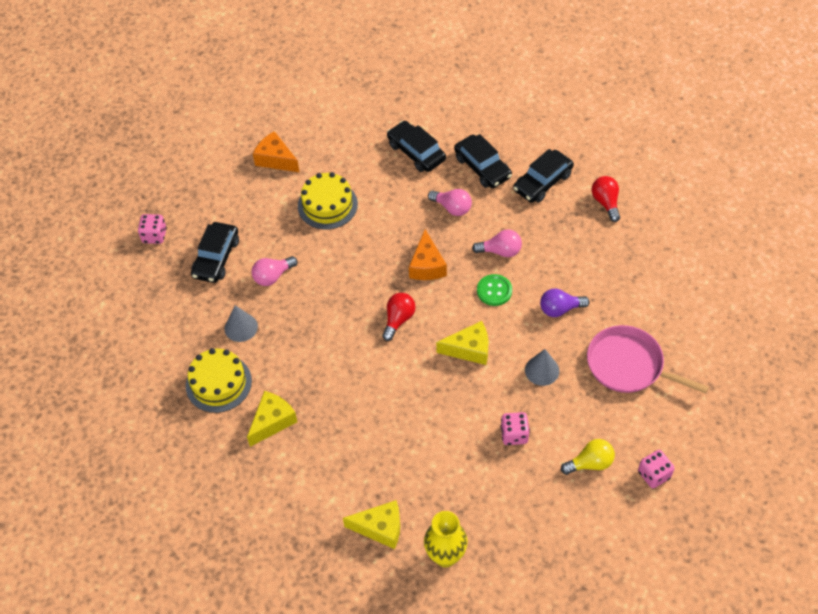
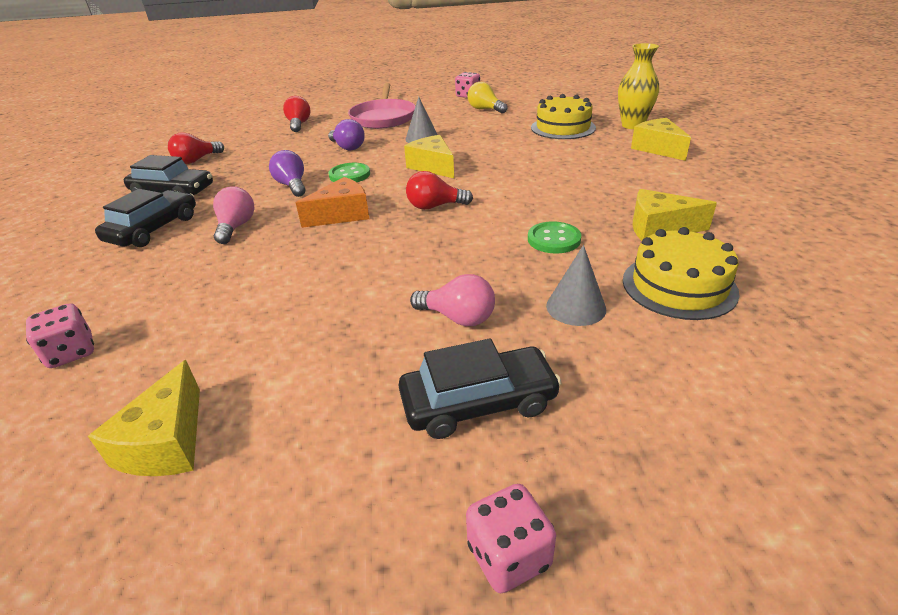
camera: 120 degrees left, 20 degrees down
(275, 159) = (167, 442): orange cheese -> yellow cheese
(306, 358) = (554, 239): none -> green button
(327, 205) = (273, 323): yellow cake -> yellow cake (563, 128)
(416, 152) = (126, 284): black car -> none
(500, 251) = (292, 186): pink light bulb -> purple light bulb
(514, 434) = (496, 132): pink dice -> pink dice (71, 352)
(657, 291) = (299, 124): none -> red light bulb

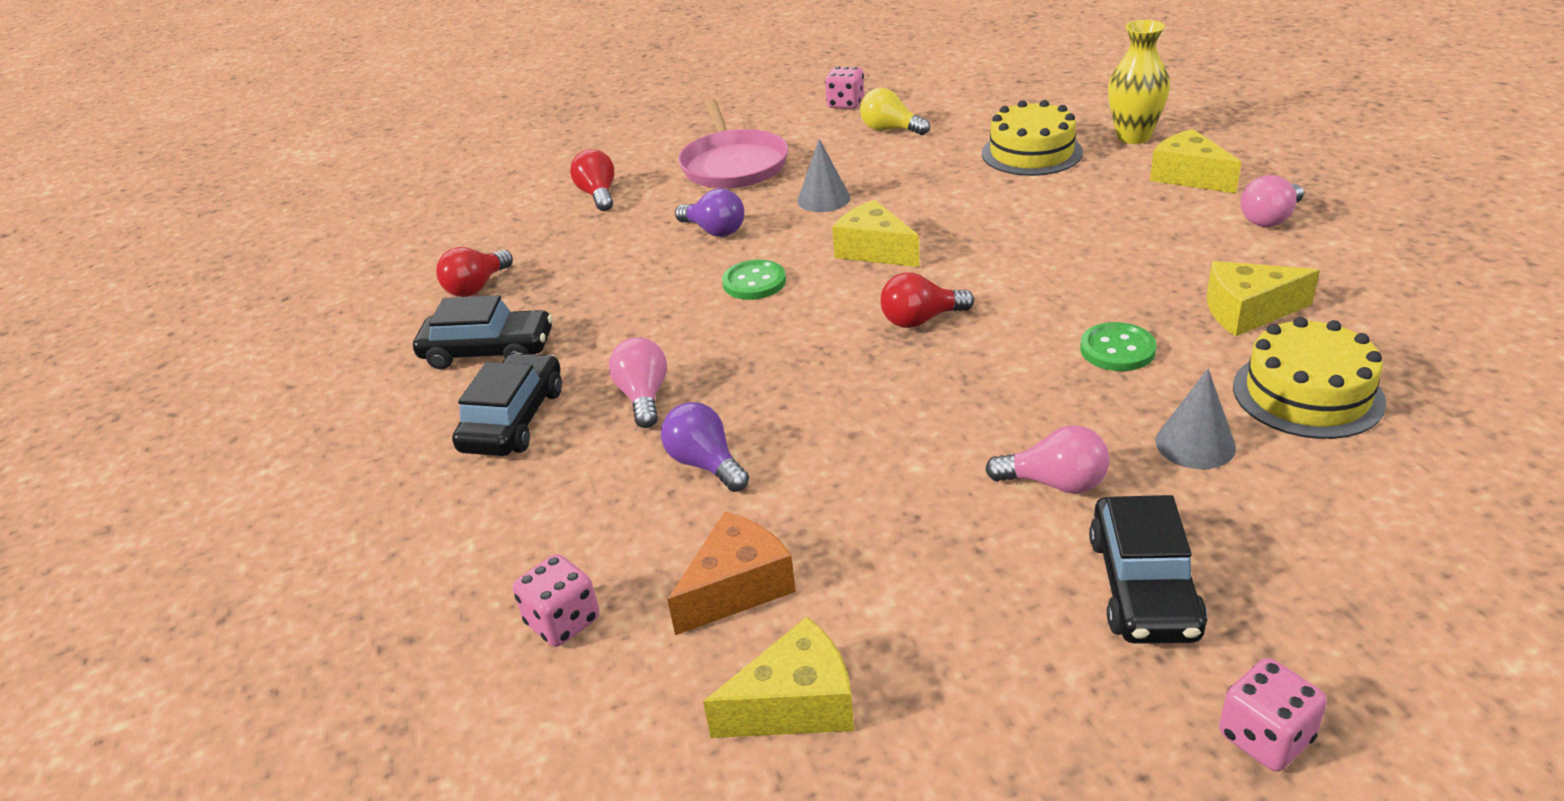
camera: 10 degrees left, 0 degrees up
(167, 442) = (796, 704): yellow cheese -> yellow cheese turned 105 degrees counterclockwise
(292, 186) = (676, 313): purple light bulb -> purple light bulb (705, 464)
(342, 215) = (791, 353): orange cheese -> orange cheese (737, 588)
(478, 403) = (1143, 586): black car -> black car turned 120 degrees clockwise
(702, 176) = (1270, 219): none -> pink light bulb

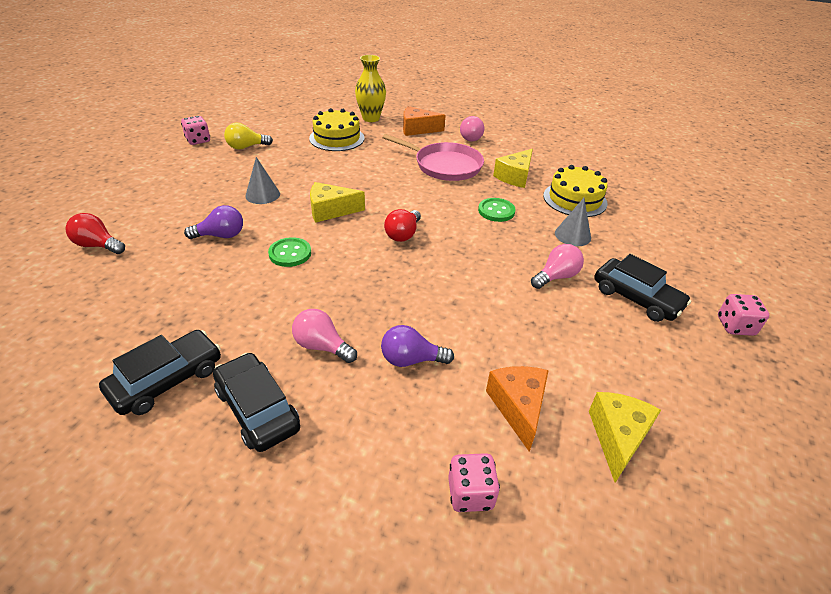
camera: 55 degrees left, 5 degrees up
(477, 287) = (86, 345): red light bulb -> none
(733, 164) = (174, 194): pink pan -> pink pan (444, 165)
(1188, 176) = (417, 129): yellow cheese -> orange cheese

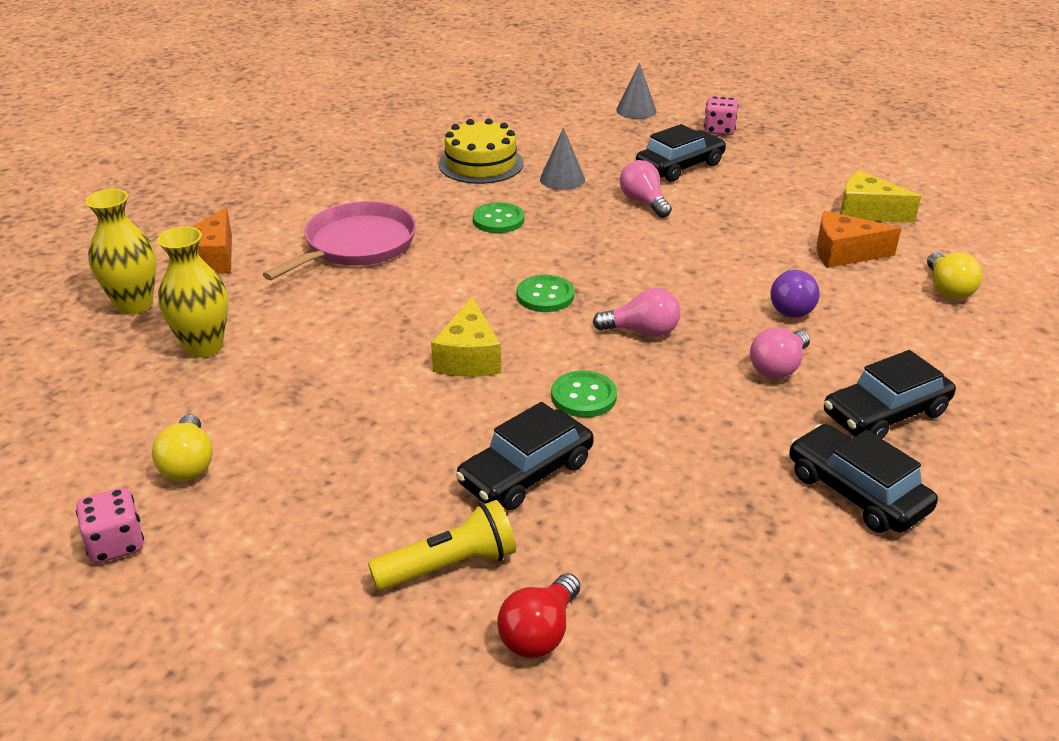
camera: 80 degrees left, 5 degrees down
(156, 217) = (449, 565): none -> yellow flashlight
(221, 235) = (526, 472): purple light bulb -> black car
(262, 195) = (398, 432): grey cone -> grey cone (636, 110)
(337, 138) = (204, 347): yellow cake -> yellow vase
(403, 234) = (545, 296): red light bulb -> green button
(470, 137) = (268, 214): pink light bulb -> pink light bulb (642, 331)
(470, 493) = (947, 289): pink dice -> yellow light bulb
(515, 176) = (409, 194): yellow cheese -> none

